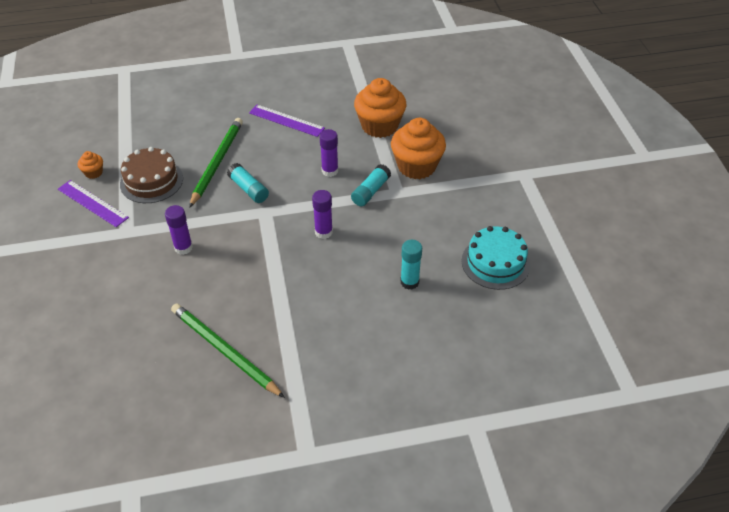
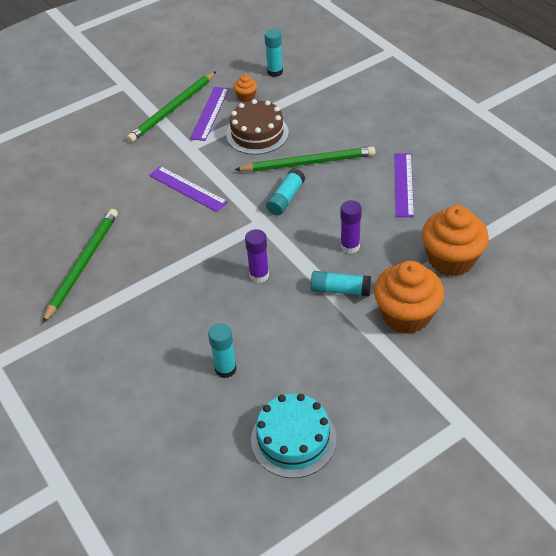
camera: 70 degrees right, 0 degrees up
(60, 227) = (173, 109): none -> green pencil
(78, 144) = (275, 72): none -> turquoise glue stick
(183, 248) = (187, 188): purple glue stick -> purple ruler

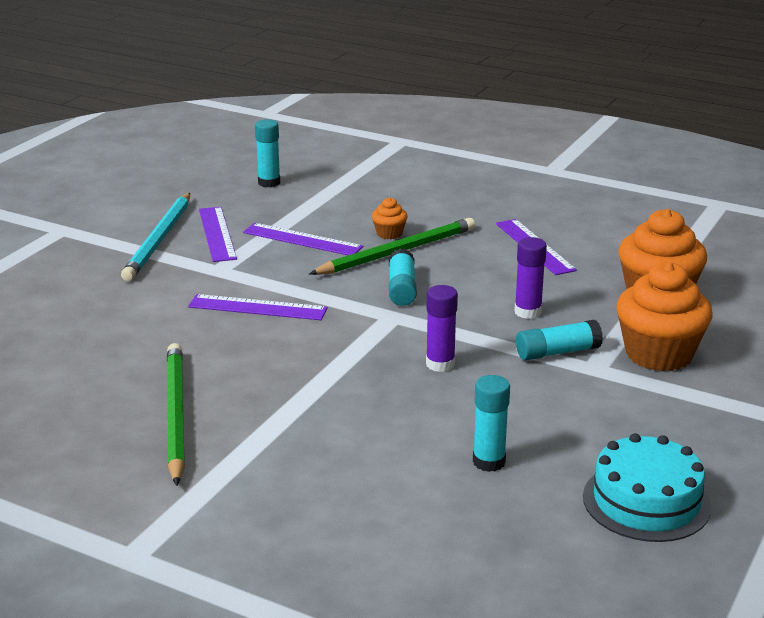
camera: 30 degrees left, 20 degrees down
(173, 109) = (159, 239): green pencil -> turquoise pencil
(246, 97) = (252, 210): orange cupcake -> orange cupcake (389, 234)
(257, 133) = (302, 240): brown cake -> purple ruler

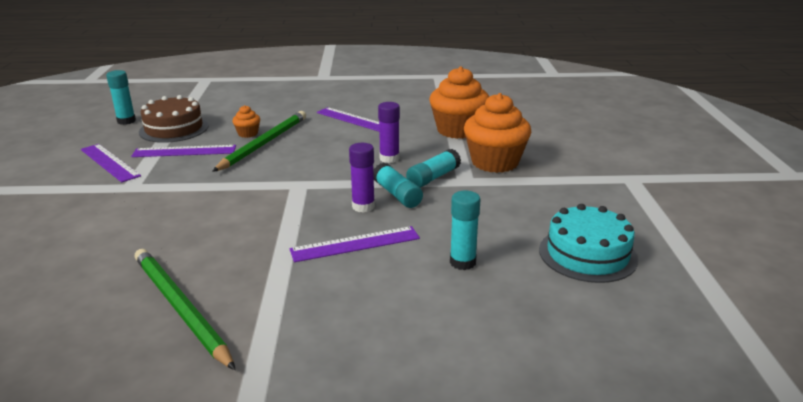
camera: 30 degrees left, 0 degrees up
(159, 239) = (60, 177): turquoise pencil -> none
(257, 307) = (187, 205): purple ruler -> purple ruler (355, 244)
(312, 206) = (174, 129): none -> brown cake
(402, 289) = (289, 165): turquoise glue stick -> turquoise glue stick (397, 195)

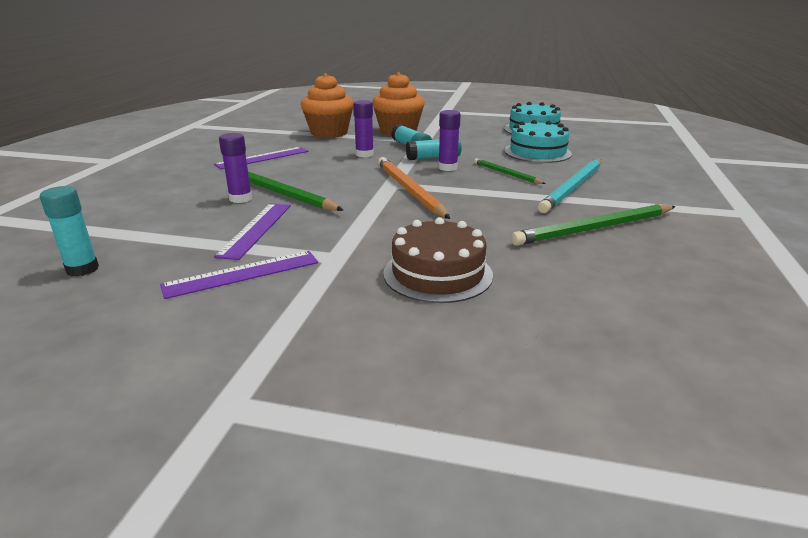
camera: 75 degrees left, 0 degrees up
(174, 129) = (167, 236): brown cake -> brown cake (437, 273)
(248, 133) = (240, 198): orange cupcake -> purple glue stick
(282, 195) = (409, 190): none -> orange pencil
(317, 293) = (573, 187): none -> turquoise pencil
(355, 244) = (506, 174): purple ruler -> green pencil
(462, 262) = (537, 152): turquoise glue stick -> turquoise cake

